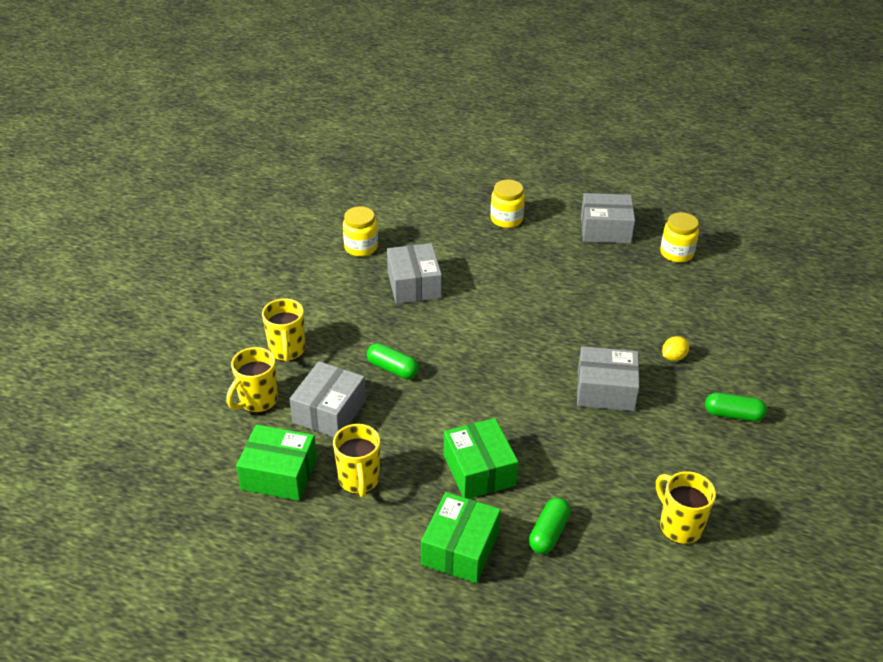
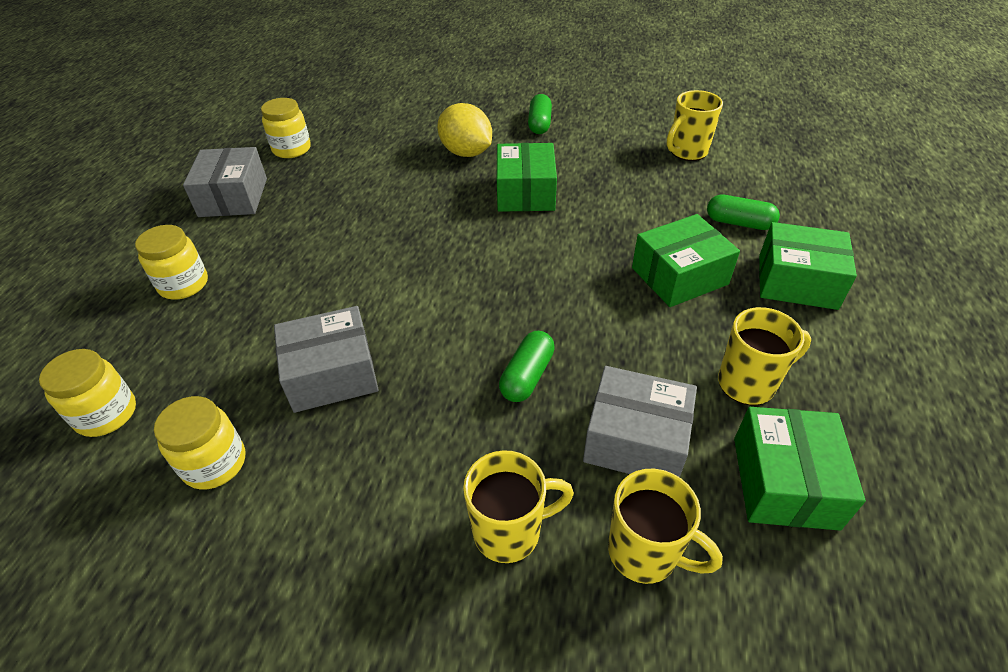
camera: 95 degrees left, 5 degrees up
(403, 208) = (106, 414): none -> yellow jar
(605, 390) = (525, 193): grey box -> green box
(673, 357) = (466, 153): yellow lemon -> yellow lemon, size x1.95

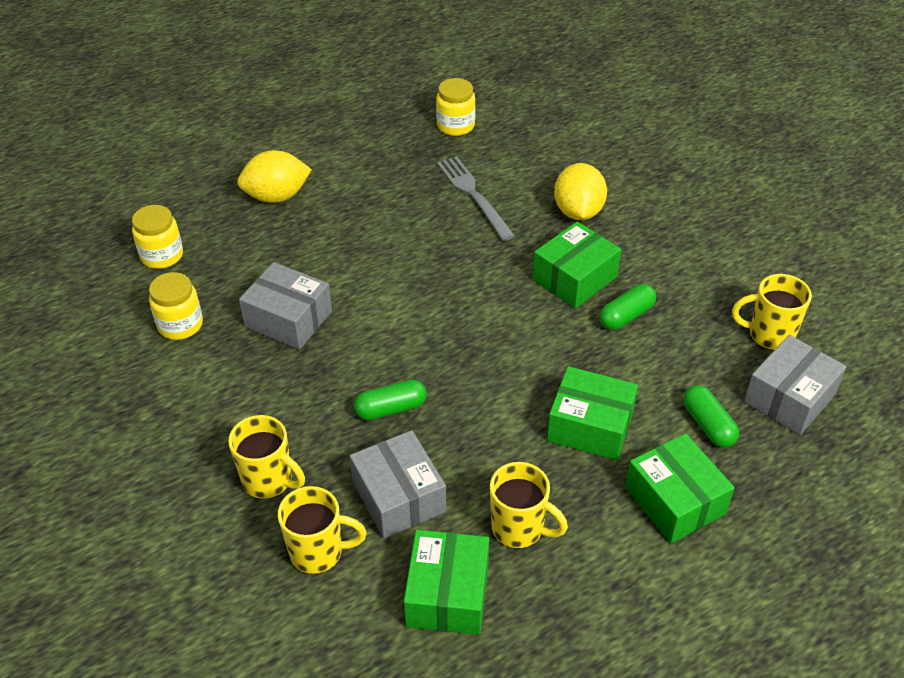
camera: 45 degrees right, 0 degrees up
(183, 284) = (277, 196): yellow jar -> yellow lemon
(233, 197) = (373, 145): grey box -> grey box (789, 398)
(372, 184) = (474, 195): none -> grey fork
(539, 124) = (677, 222): green capsule -> green capsule (626, 316)
(645, 553) = (318, 552): yellow mug -> yellow mug turned 75 degrees counterclockwise
(784, 482) = (447, 594): green box -> green box turned 45 degrees counterclockwise

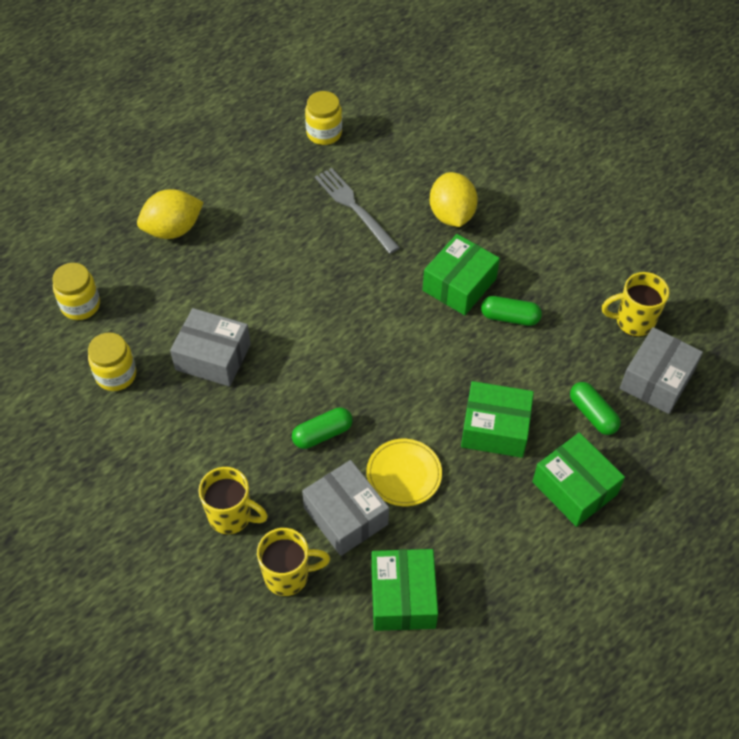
camera: 10 degrees left, 10 degrees up
(475, 461) = (404, 474): none -> yellow plate
(519, 528) = (451, 531): yellow mug -> none
(626, 316) = (510, 317): green capsule -> green capsule turned 60 degrees clockwise

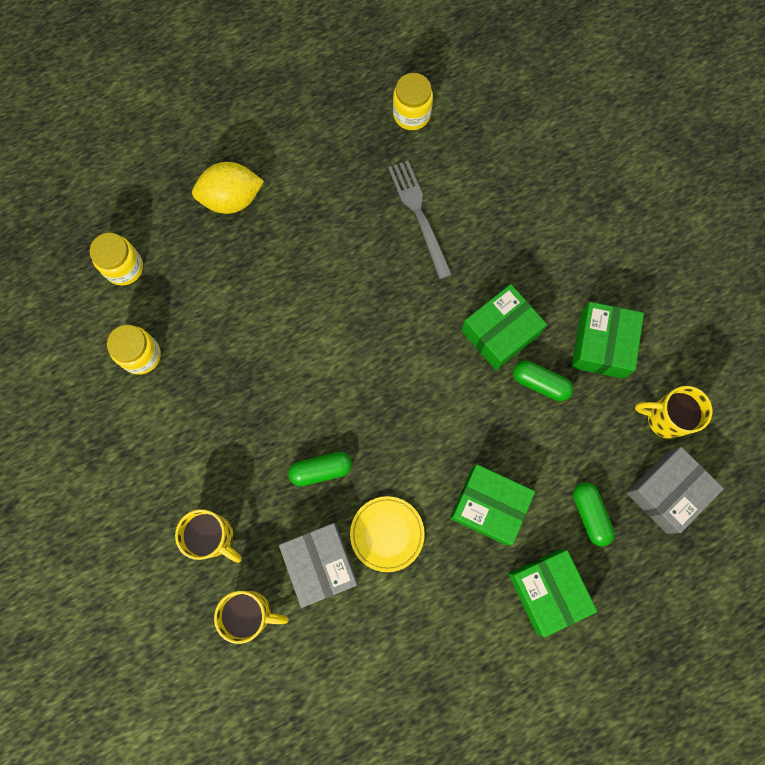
camera: 15 degrees right, 20 degrees up
(213, 357) = (237, 358): grey box -> none
(403, 597) = (351, 663): green box -> green box (601, 345)
(451, 215) = (516, 246): yellow lemon -> none

